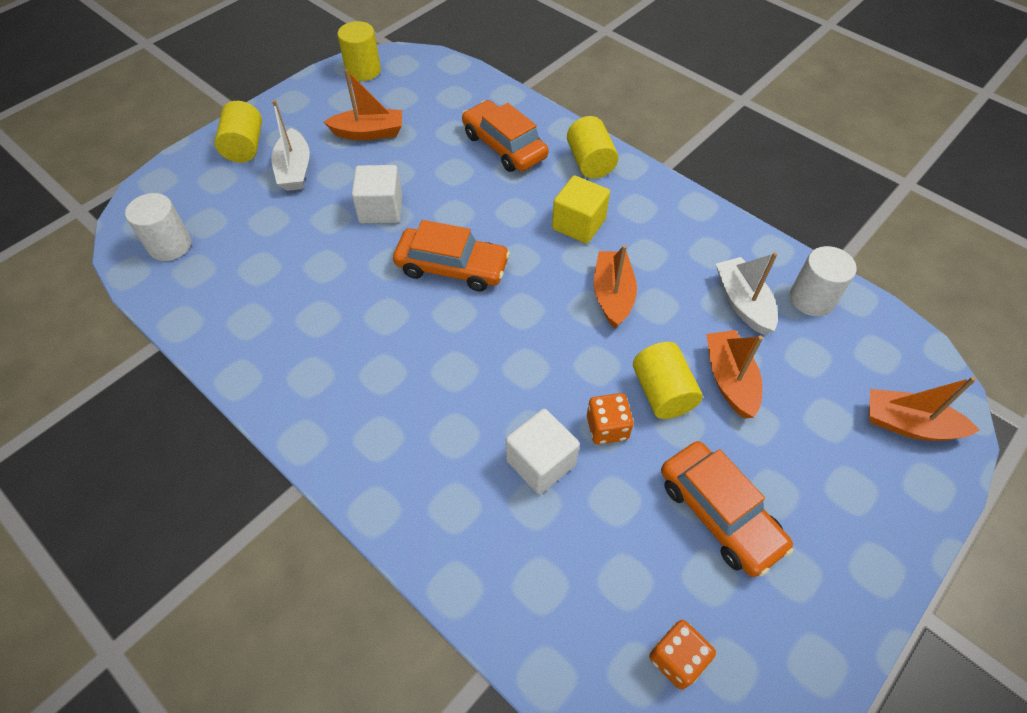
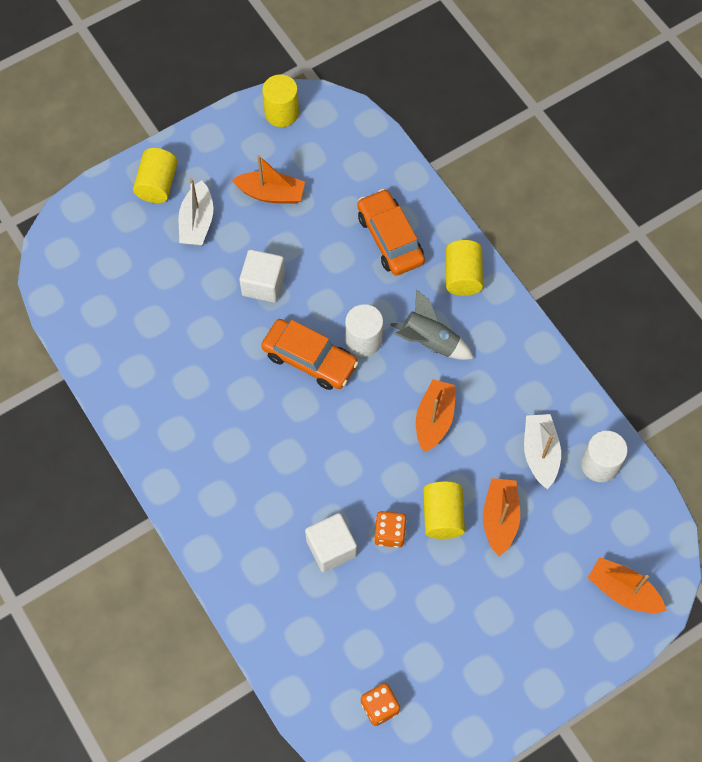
camera: 15 degrees right, 10 degrees up
(170, 245) = (82, 280): white cylinder -> white cylinder (363, 340)
(578, 224) = (429, 341): yellow cube -> grey rocket
(719, 513) = (448, 620): orange car -> none

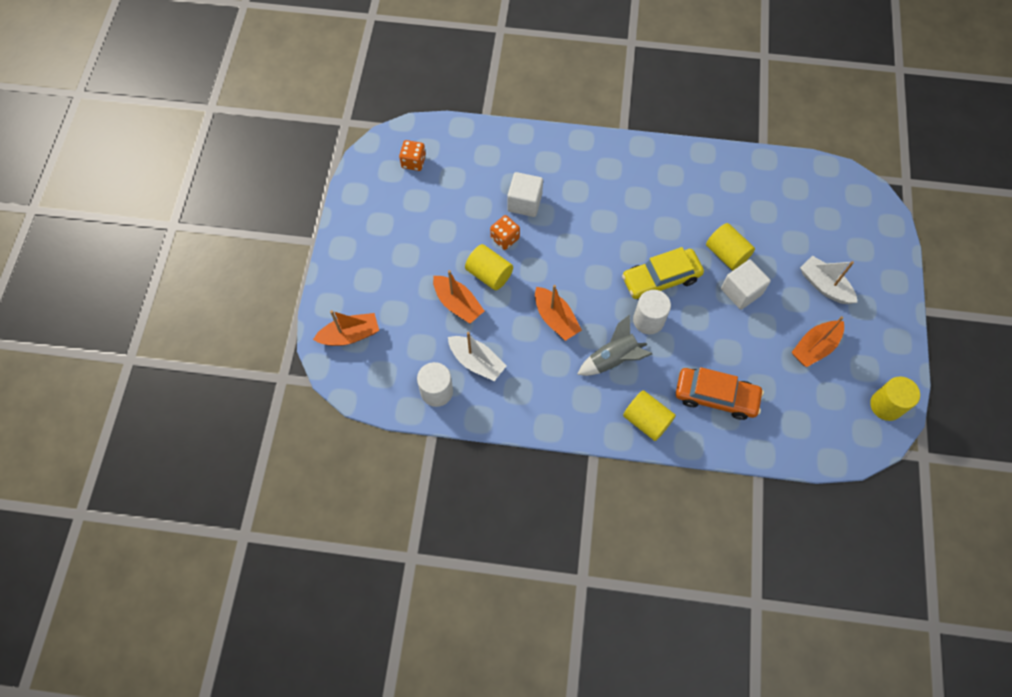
camera: 130 degrees right, 0 degrees up
(157, 184) = (876, 282): yellow cylinder -> yellow cylinder (726, 254)
(309, 359) = (661, 279): orange car -> yellow car

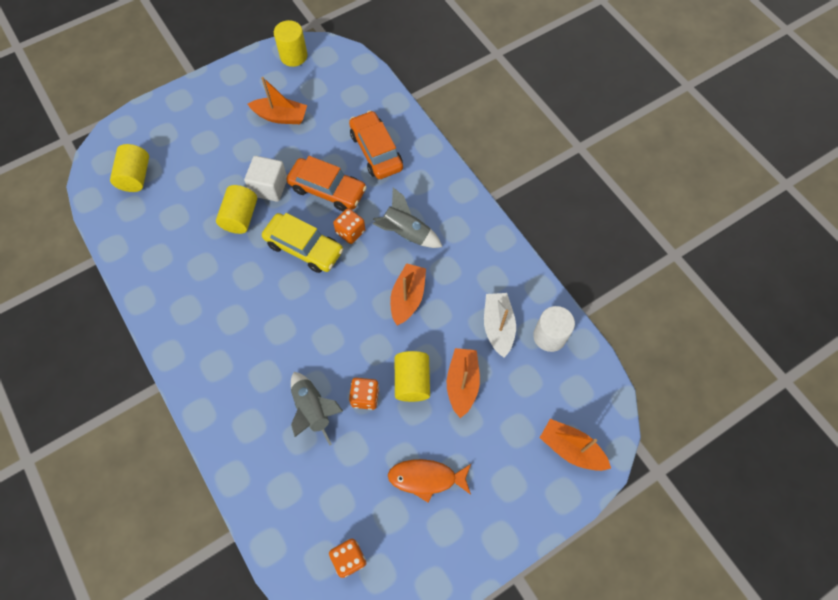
camera: 130 degrees left, 0 degrees up
(418, 235) = (426, 478): none -> orange fish
(524, 203) = (313, 410): white cube -> grey rocket
(646, 420) = (435, 180): yellow cylinder -> yellow cylinder (135, 176)
(648, 320) = (350, 232): white cylinder -> orange dice
(704, 331) = (327, 190): none -> orange car
(824, 286) = (219, 138): white boat -> none

